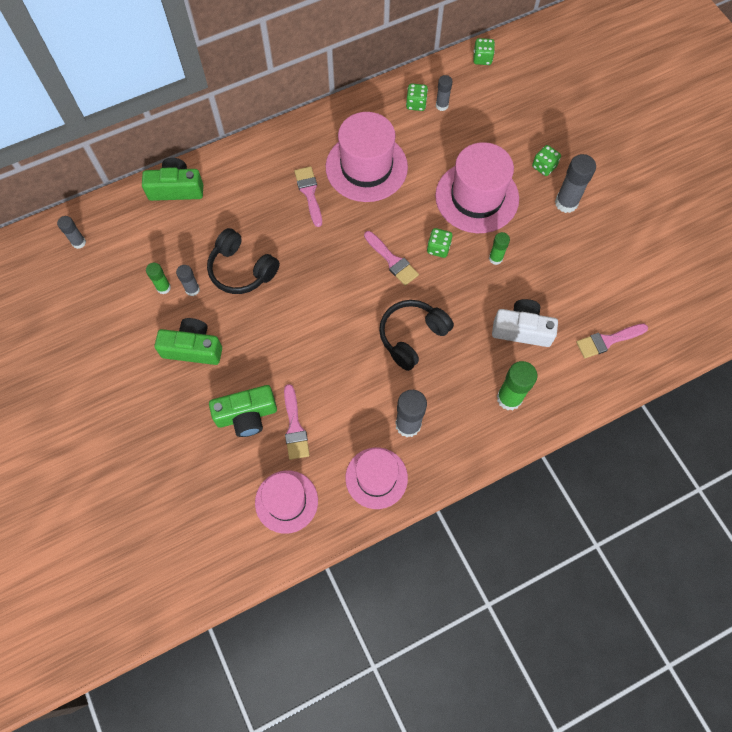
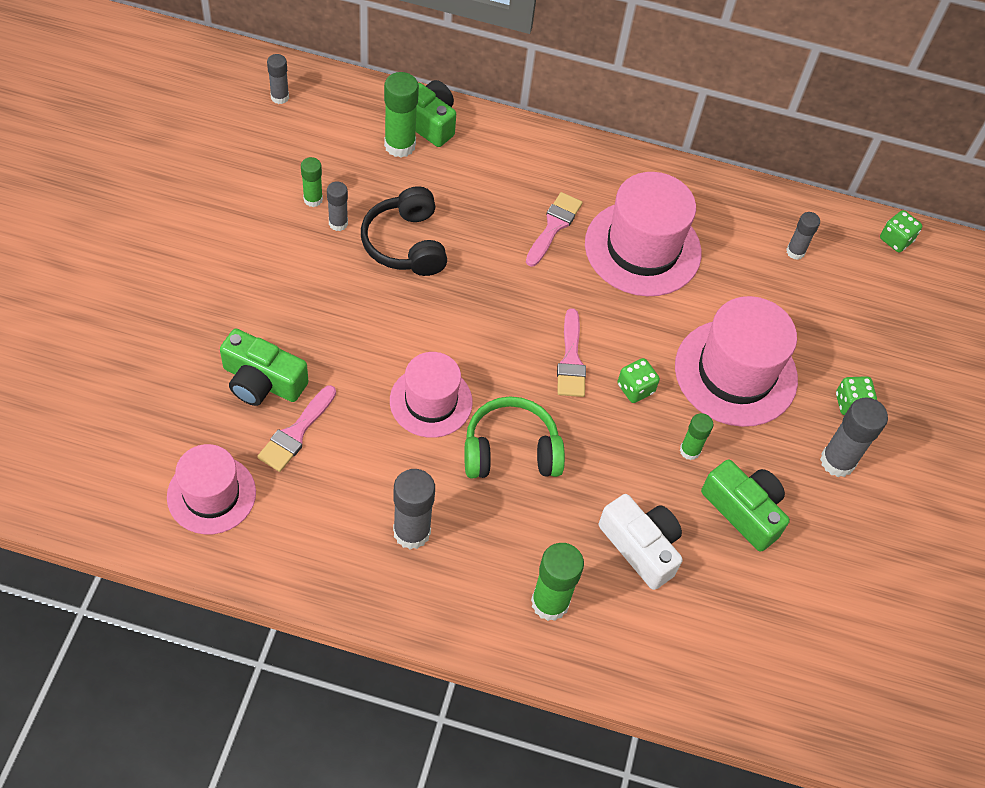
camera: 35 degrees right, 10 degrees down
(179, 215) = (400, 145): none -> green glue stick
(193, 348) = (280, 277): green camera -> green camera (744, 511)
(376, 478) = (323, 553): pink hat -> pink hat (431, 401)
(412, 337) = (511, 451): black headphones -> green headphones
(416, 104) = (767, 228): green dice -> none
(607, 341) = (730, 644): pink brush -> none

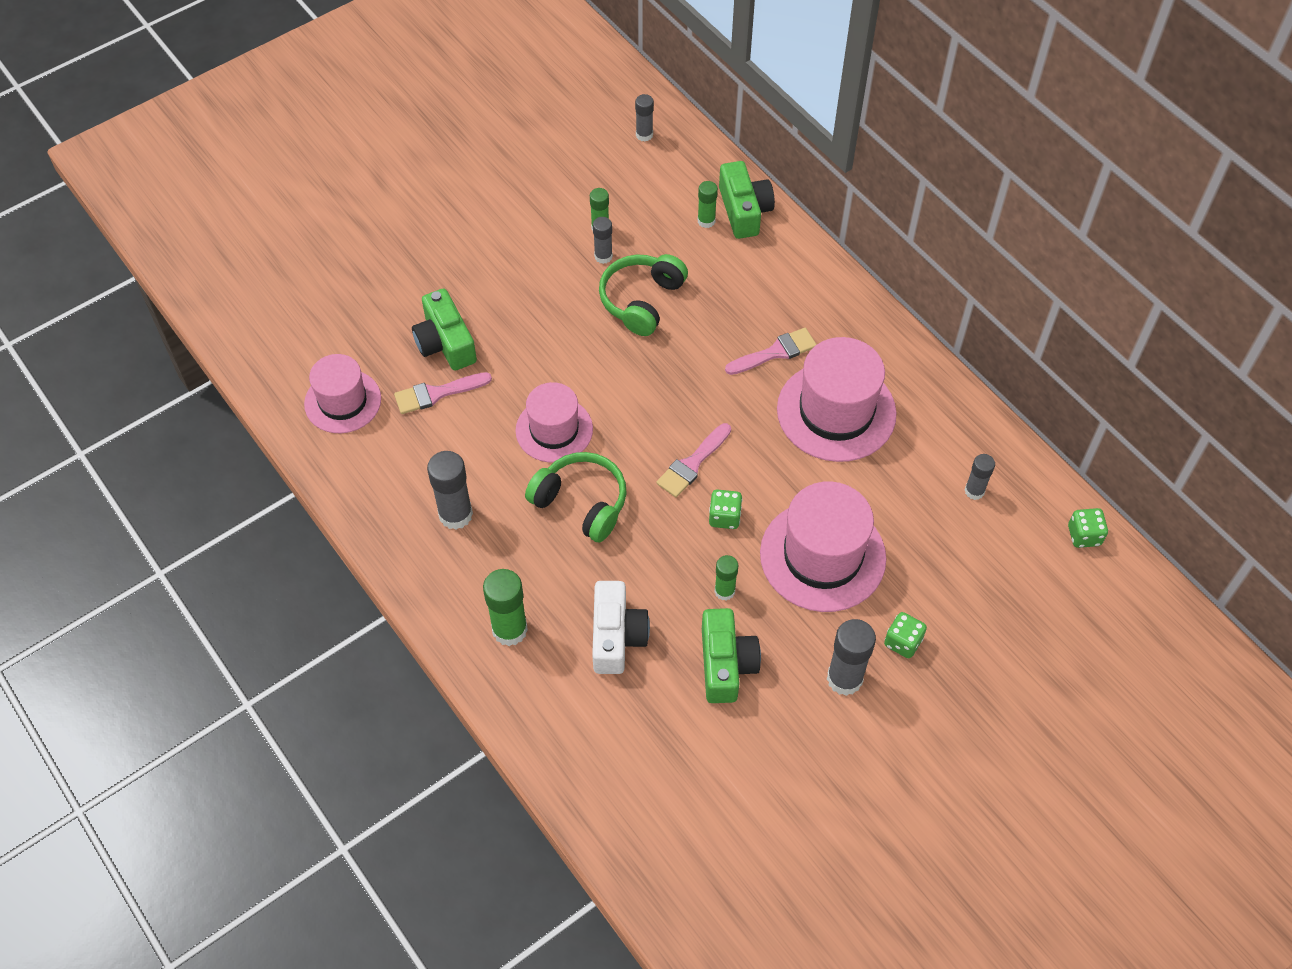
camera: 45 degrees right, 0 degrees up
(400, 145) = (706, 221): green glue stick -> green glue stick, size x0.59
(406, 244) = (642, 300): black headphones -> green headphones

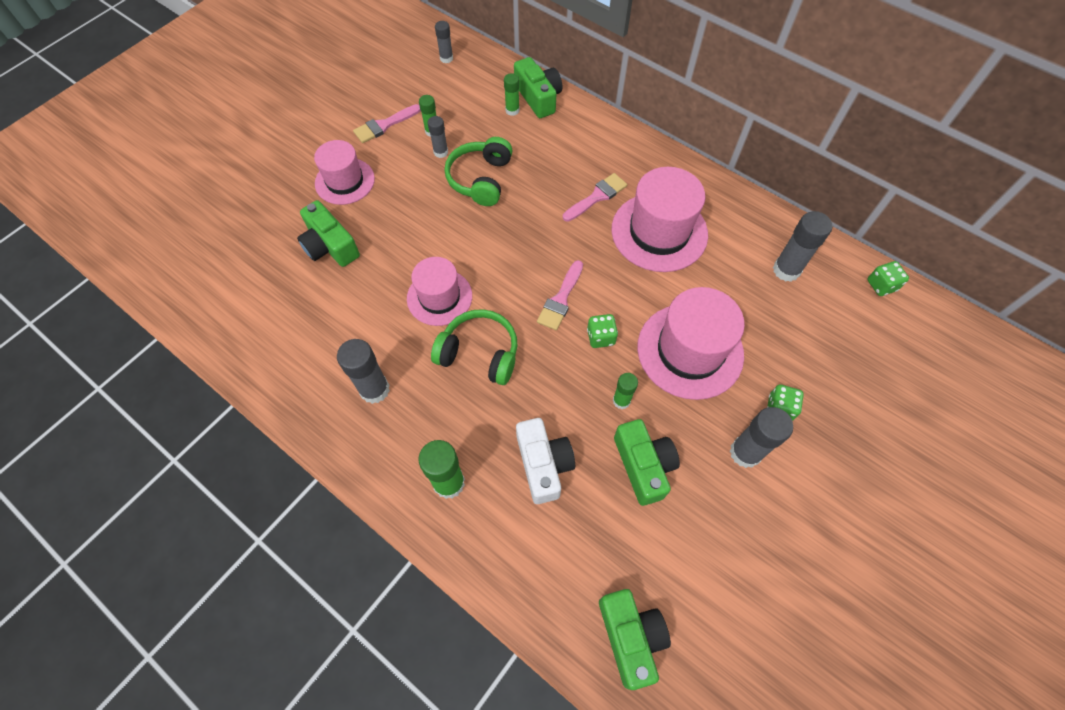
camera: 15 degrees left, 5 degrees up
(343, 401) = (253, 314): pink hat -> pink hat (345, 181)
(437, 393) = (333, 289): pink brush -> pink brush (384, 125)
(654, 824) = (630, 637): none -> green camera
(974, 491) = (786, 270): grey glue stick -> grey glue stick, size x1.69

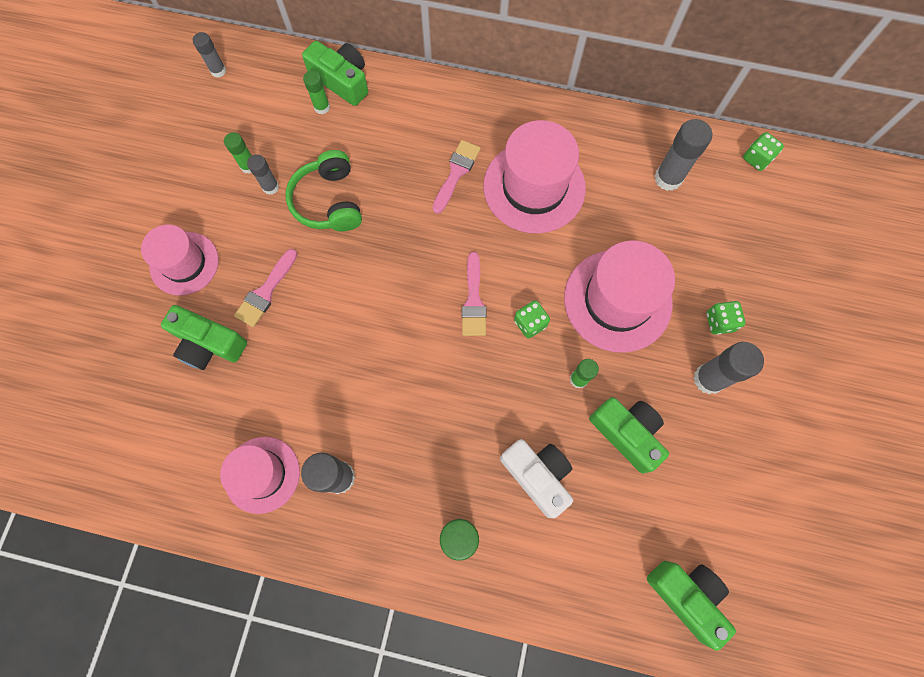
camera: 25 degrees left, 10 degrees up
(384, 125) = (192, 179): pink brush -> pink brush (266, 292)
(439, 297) = (353, 351): pink hat -> pink hat (262, 474)
(479, 353) = (423, 393): green headphones -> none

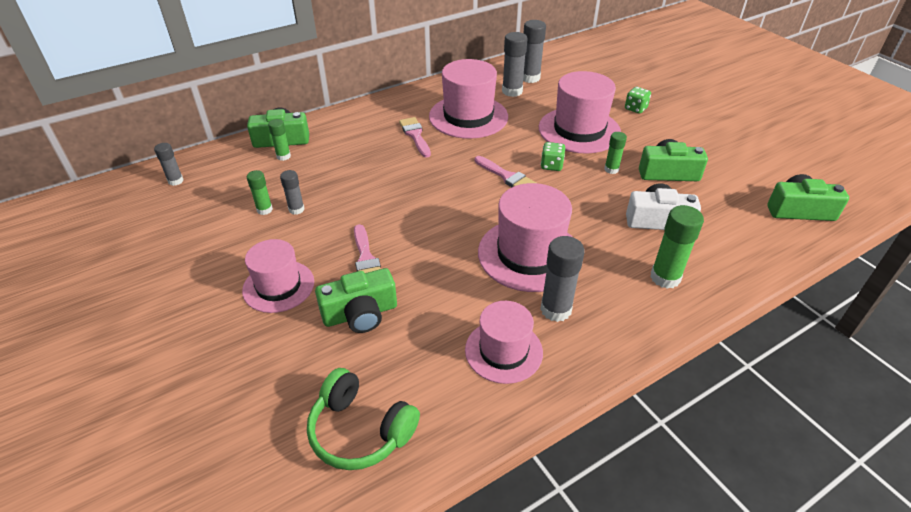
camera: 45 degrees left, 30 degrees down
(329, 201) = (350, 191): green headphones -> green headphones (360, 430)
(386, 405) = (529, 254): none -> pink hat
(708, 379) = (665, 129): grey glue stick -> grey glue stick (512, 91)
(757, 158) = (558, 52): green dice -> none

